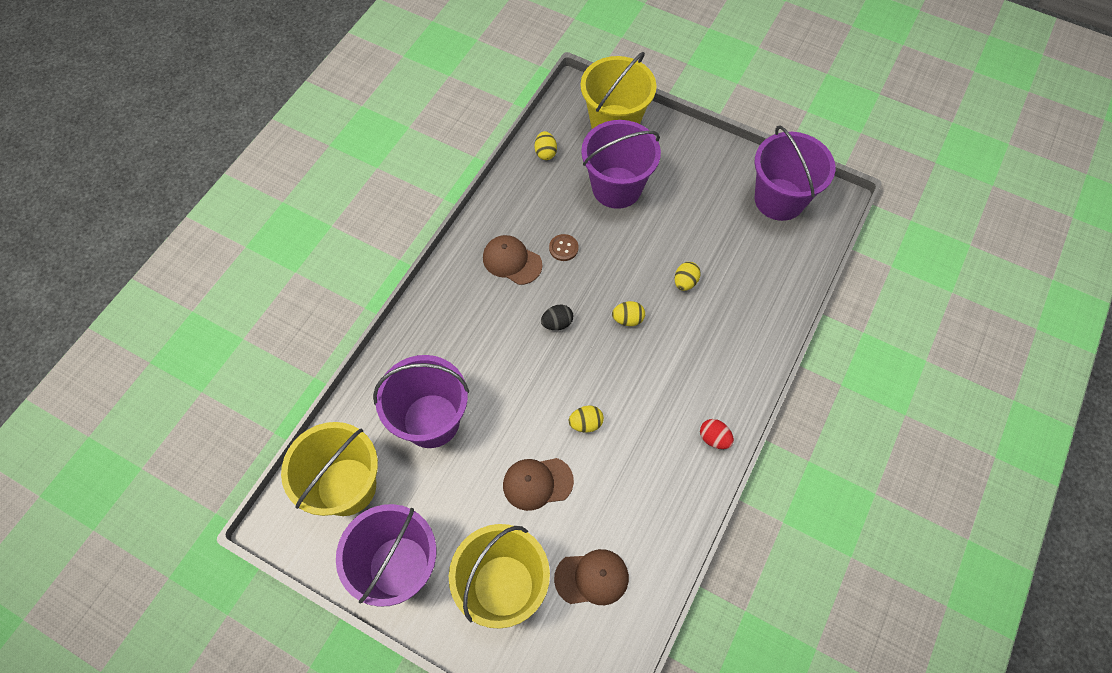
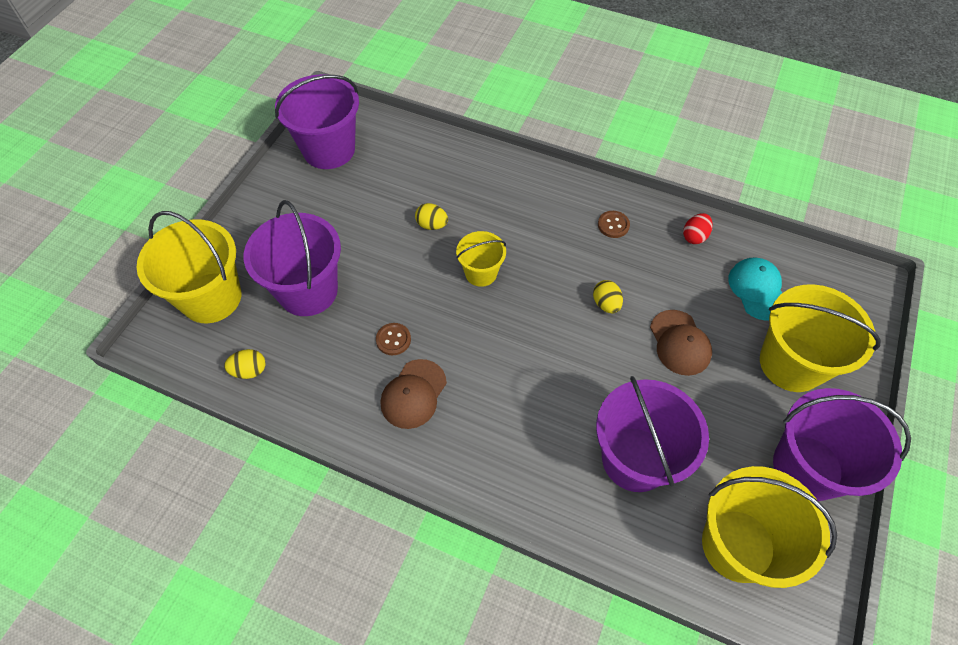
camera: 95 degrees left, 5 degrees down
(557, 323) = (493, 339): black egg -> none
(592, 578) = (757, 290): brown cap -> turquoise cap
(628, 319) = (481, 273): yellow egg -> yellow bucket
(681, 447) = (613, 225): none -> brown button
(714, 438) = (599, 201): red egg -> red egg (694, 236)

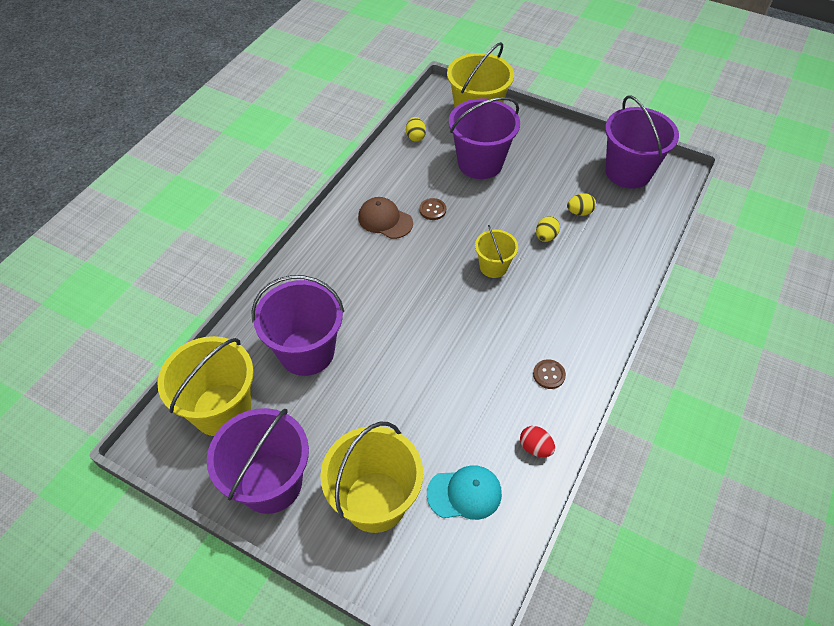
camera: 95 degrees right, 5 degrees down
(606, 304) = (456, 354): yellow egg -> yellow egg (579, 212)
(680, 343) = (409, 406): brown cap -> none

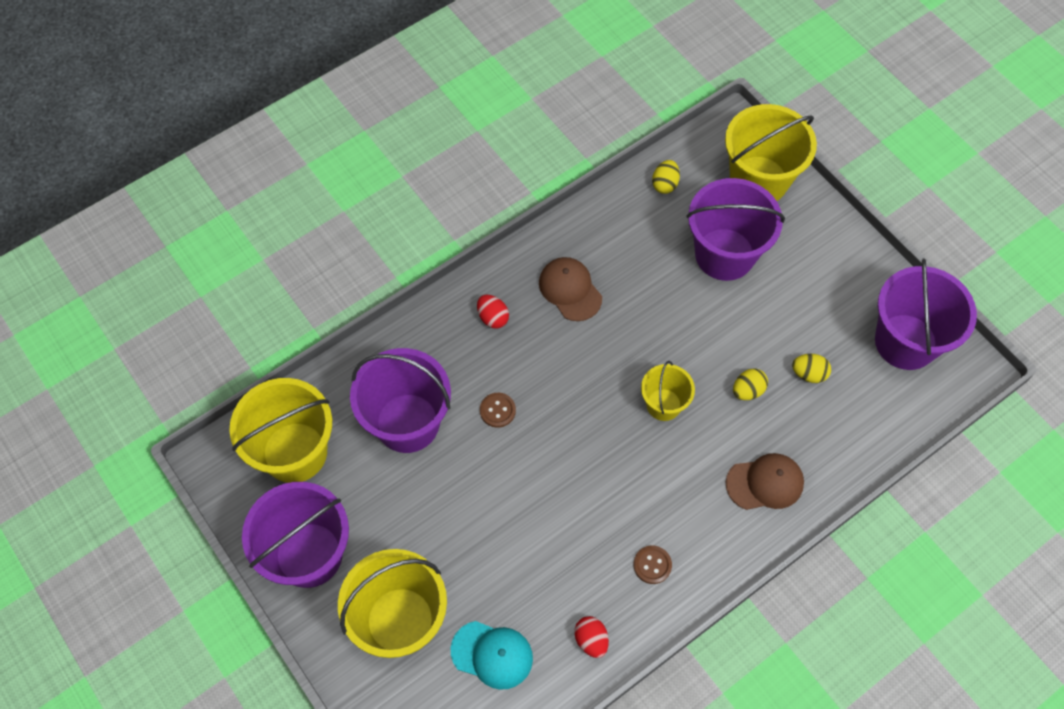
camera: 25 degrees right, 10 degrees up
(337, 257) = (493, 317): none -> red egg
(432, 210) = (632, 298): brown button -> brown button (497, 410)
(593, 289) = (765, 483): none -> brown cap

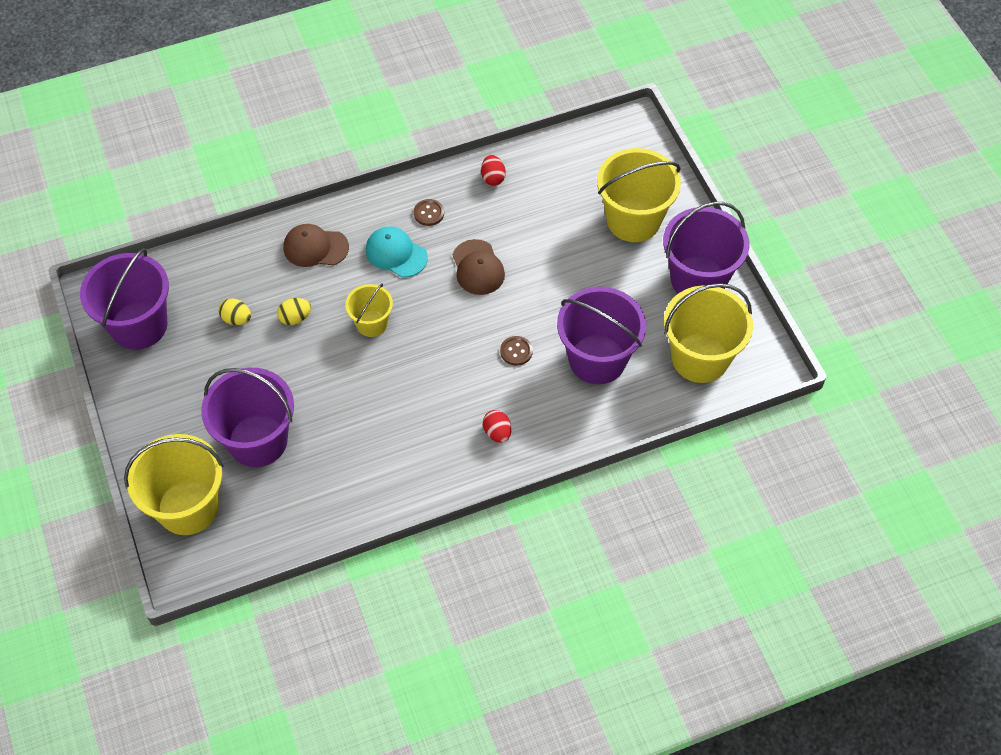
camera: 165 degrees left, 5 degrees down
(492, 654) = (569, 185): turquoise cap -> turquoise cap (396, 254)
(570, 290) = (417, 441): brown cap -> brown cap (478, 268)
(665, 184) = (283, 526): yellow egg -> none

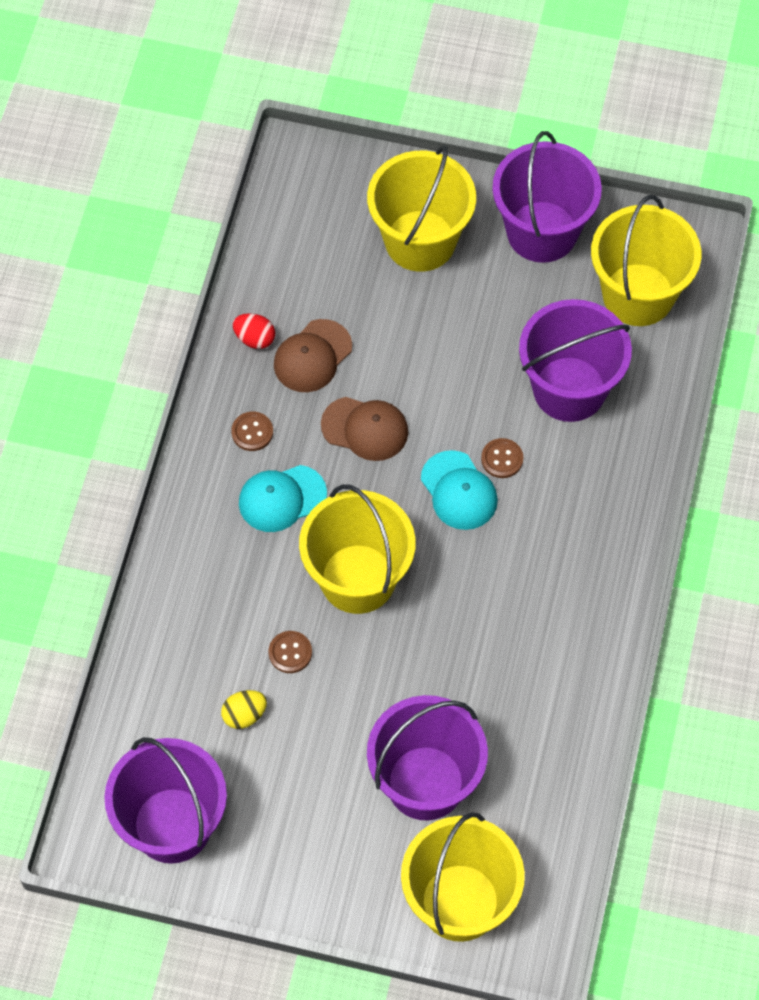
camera: 55 degrees left, 5 degrees up
(295, 318) = (290, 653): yellow egg -> brown button
(315, 247) = (208, 576): brown cap -> brown cap (312, 356)
(371, 323) = (357, 579): yellow bucket -> yellow bucket, size x1.81
(475, 341) = (459, 491): none -> turquoise cap
(497, 433) = (588, 539): red egg -> none

